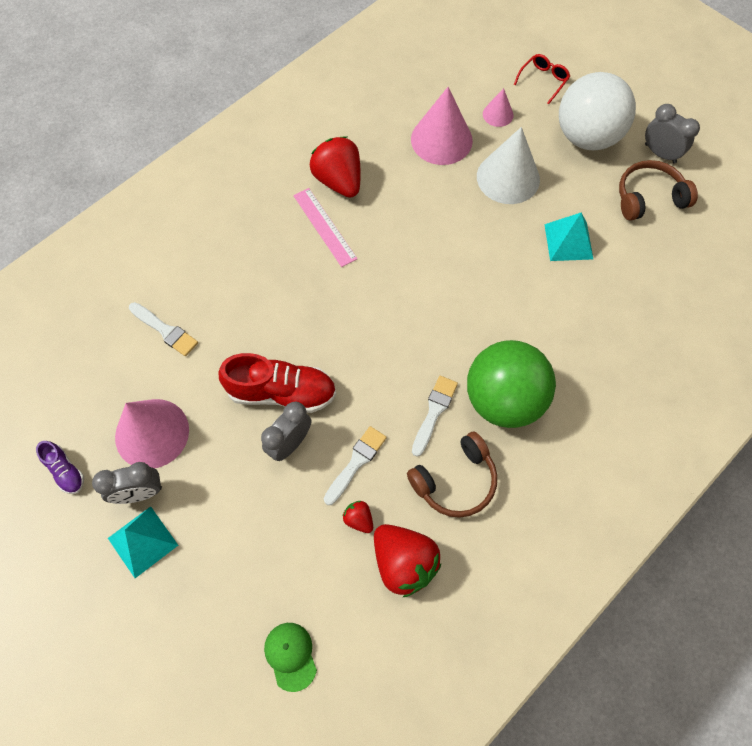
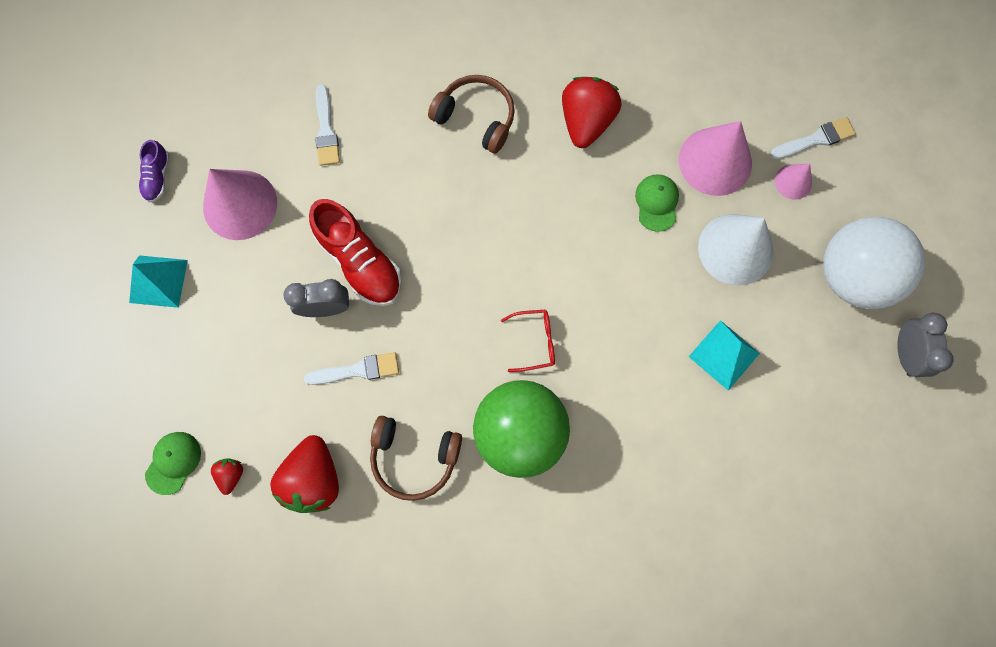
camera: 45 degrees right, 10 degrees up
(139, 493) = (190, 242): grey clock -> none
(324, 227) = (532, 153): pink ruler -> none
(359, 519) = (315, 414): red strawberry -> red strawberry (231, 475)
(434, 191) = (657, 203): none -> green cap
(434, 412) = (455, 389): white brush -> white brush (815, 139)
(543, 80) = (873, 186): red glasses -> red glasses (534, 342)
(649, 198) = (844, 384): brown headphones -> brown headphones (476, 118)

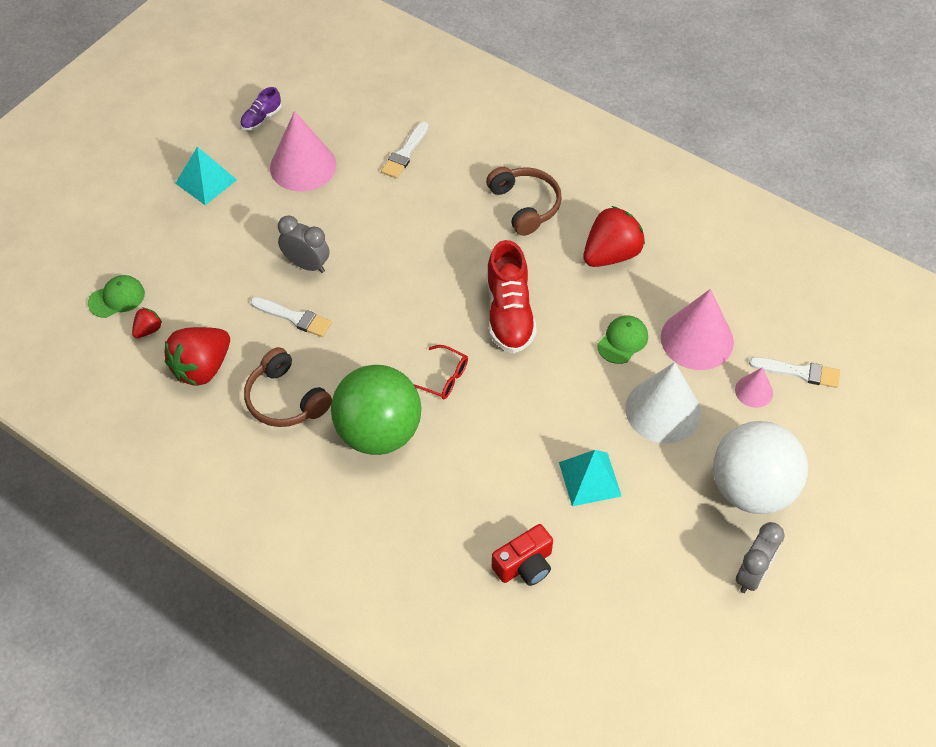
camera: 35 degrees right, 20 degrees down
(360, 262) = (357, 249): red shoe -> red shoe (509, 313)
(730, 471) = (524, 565): none -> red camera

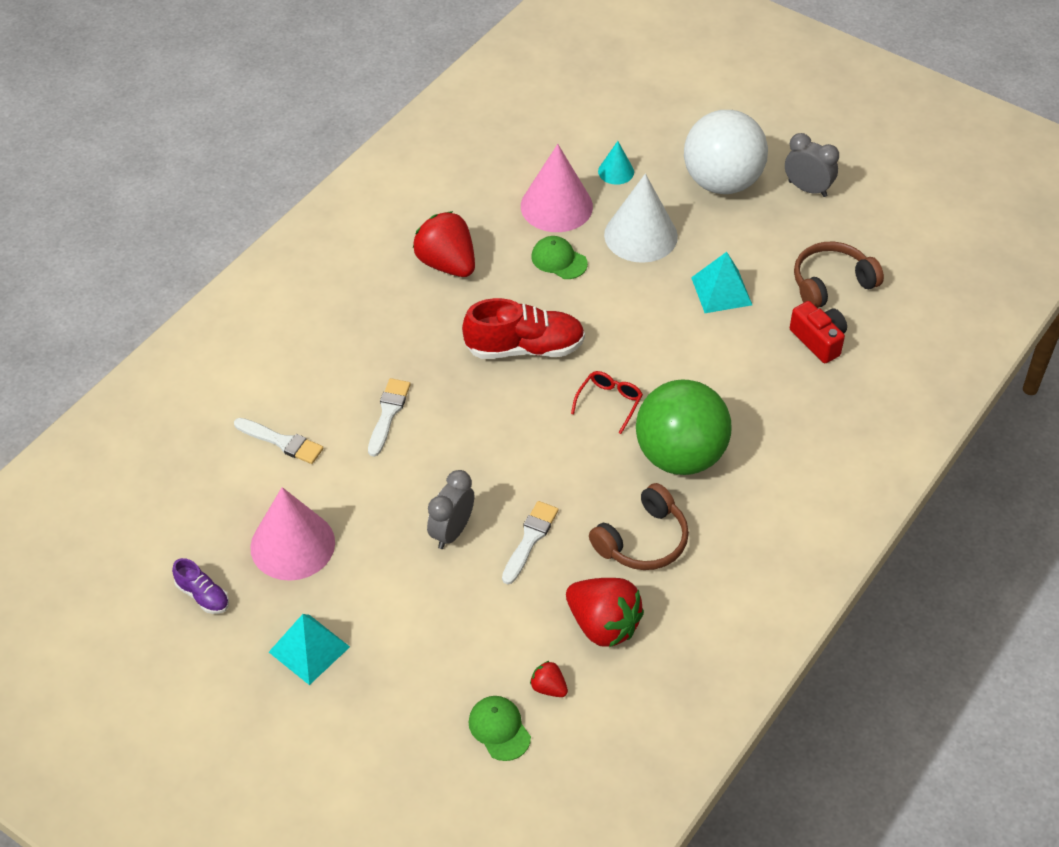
camera: 90 degrees left, 5 degrees down
(525, 205) = (373, 332): brown headphones -> brown headphones (831, 283)
(754, 391) = (616, 171): pink cone -> turquoise cone
(799, 372) = (593, 139): white brush -> white brush (388, 414)

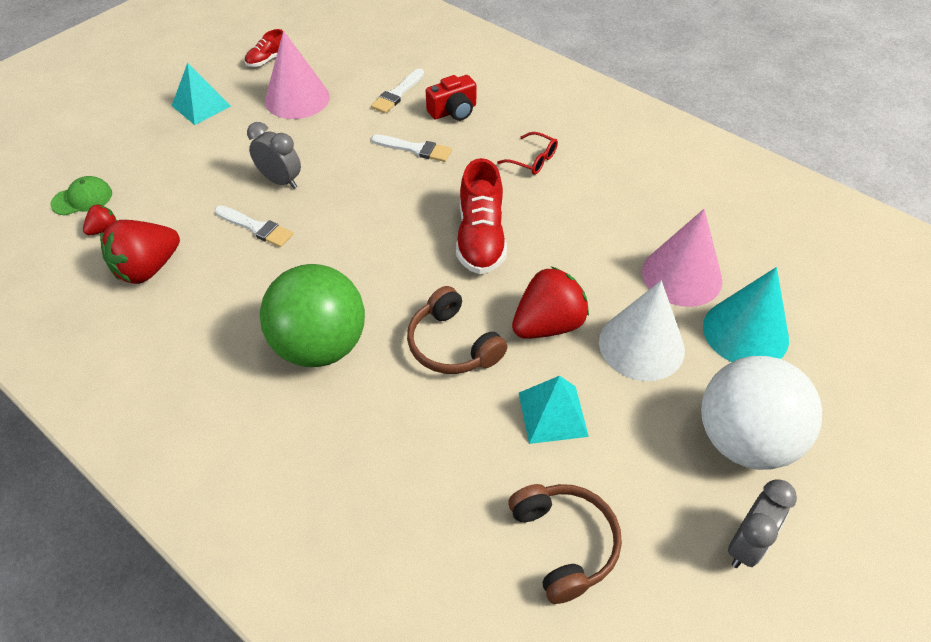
camera: 95 degrees right, 0 degrees up
(203, 595) = (267, 60): purple shoe -> red shoe
(447, 264) = (593, 190): red strawberry -> red strawberry (548, 325)
(559, 260) = (600, 272): green cap -> none
(609, 403) = (401, 295): red glasses -> red glasses (533, 160)
(616, 171) = (745, 332): turquoise cone -> turquoise cone, size x1.97
(643, 540) = (227, 305): brown headphones -> brown headphones (452, 345)
(818, 340) = (465, 509): red camera -> red camera (453, 111)

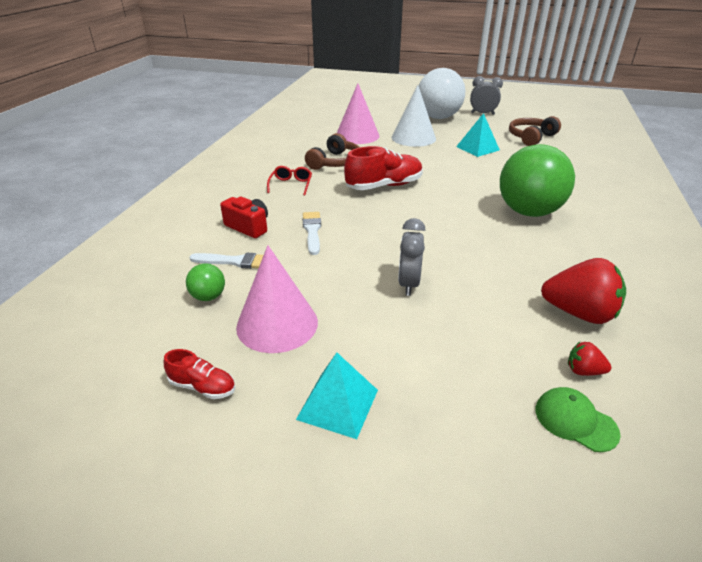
camera: 115 degrees left, 15 degrees down
(256, 227) = (472, 274): white brush -> none
(358, 73) = (208, 297): none -> green ball
(452, 345) = (472, 176): brown headphones -> brown headphones (335, 162)
(548, 325) = (427, 157): red strawberry -> none
(745, 332) = (380, 121): turquoise cone -> none

